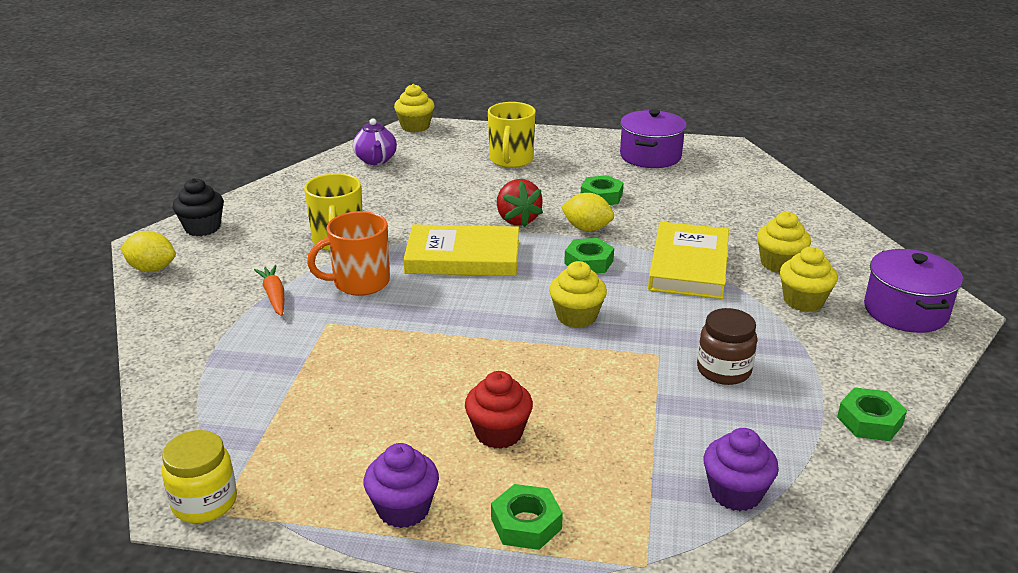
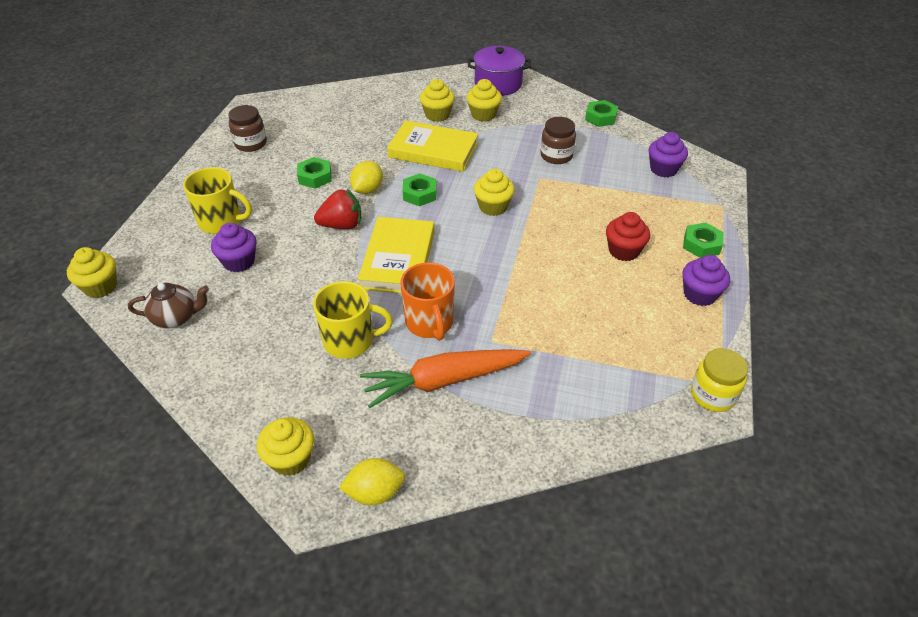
camera: 85 degrees left, 15 degrees up
(152, 269) = (375, 492): yellow lemon -> yellow lemon turned 60 degrees clockwise
(202, 228) = (290, 459): black cupcake -> yellow cupcake
(274, 296) = (444, 381): orange carrot -> orange carrot, size x1.94
(376, 160) = (176, 317): purple teapot -> brown teapot
(451, 176) = (239, 262): none -> purple cupcake
(650, 156) = (251, 143): purple pot -> brown jar

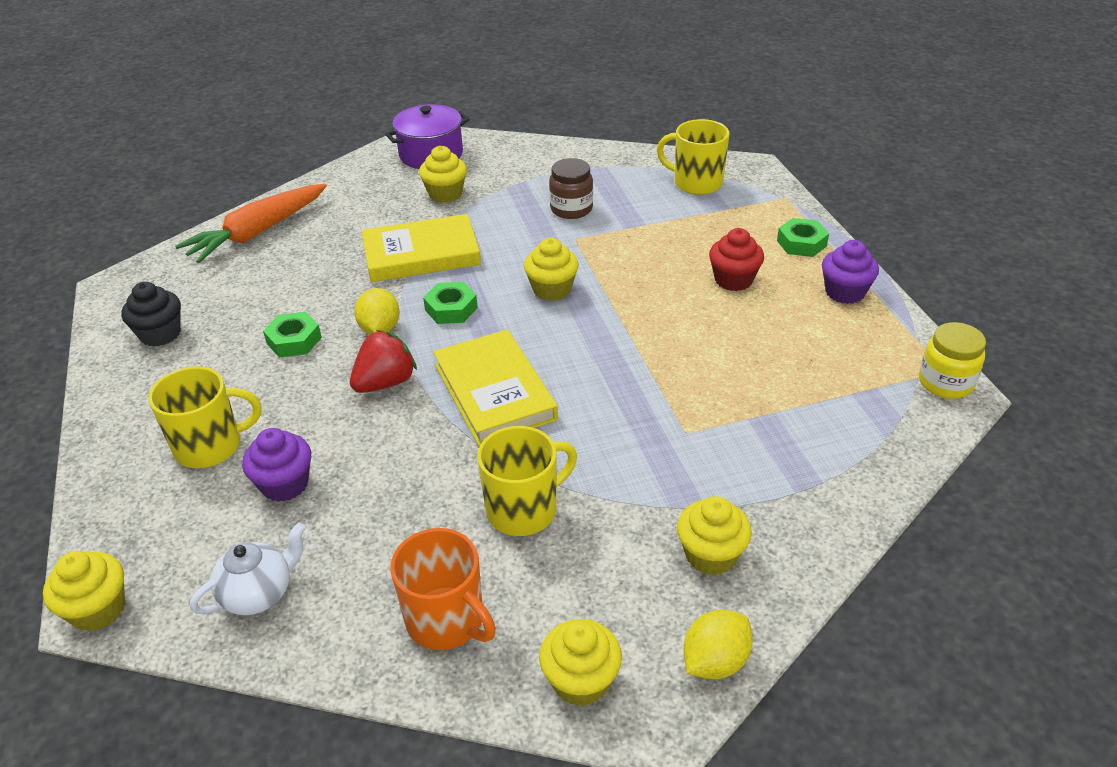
camera: 30 degrees left, 5 degrees down
(176, 317) = (259, 594): brown teapot -> white teapot
(251, 143) = (160, 334): brown jar -> black cupcake
(430, 323) = (599, 445): orange mug -> orange mug (447, 621)
(437, 115) = (388, 212): yellow cupcake -> yellow cupcake (710, 555)
(444, 381) = (675, 500): orange carrot -> orange carrot (258, 233)
(600, 117) = (582, 153): green nut -> none
(663, 169) = (696, 183): purple cupcake -> yellow mug

